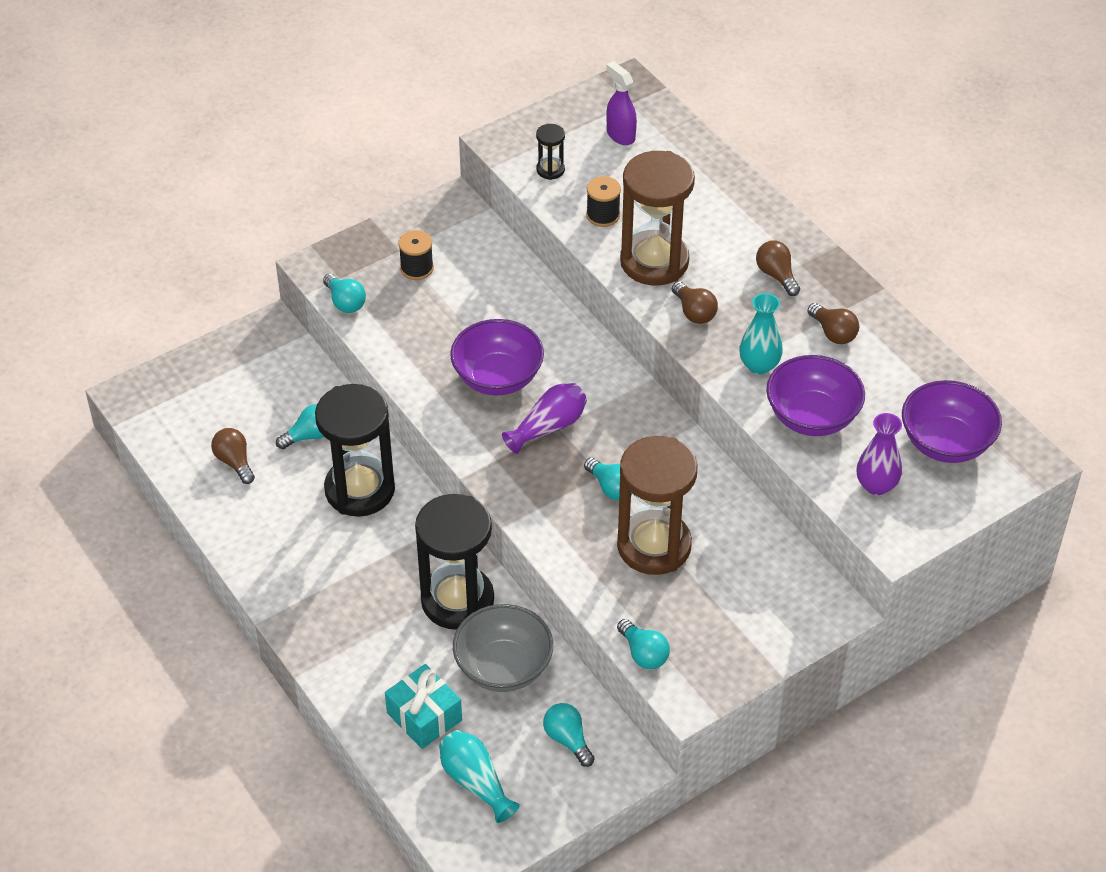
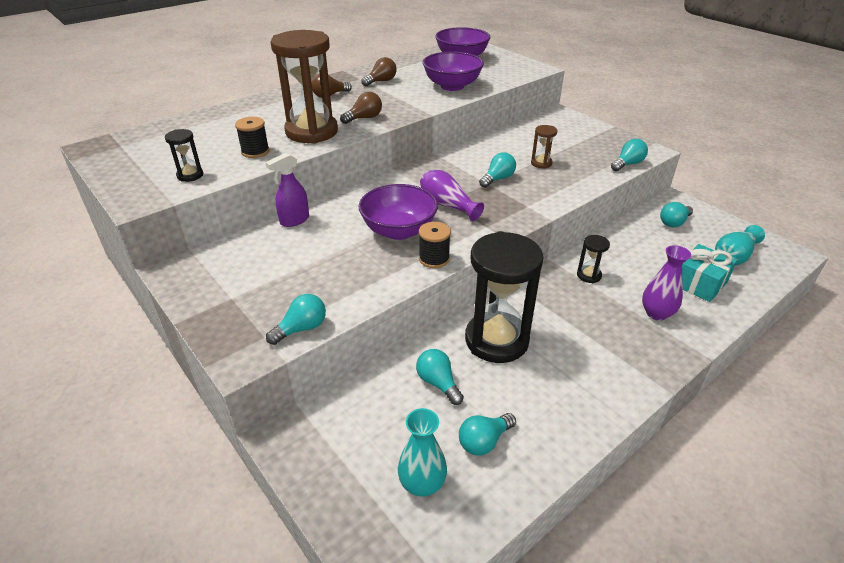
camera: 95 degrees left, 10 degrees down
(234, 462) = (484, 441): brown light bulb -> turquoise light bulb
(417, 268) = (260, 284): black spool -> black spool (434, 259)
(457, 600) = (589, 275): black hourglass -> black hourglass, size x0.43
(503, 667) = (635, 251): grey bowl -> none
(620, 135) = (159, 148): purple spray bottle -> purple spray bottle (294, 220)
(654, 546) = (541, 163): brown hourglass -> brown hourglass, size x0.43
(759, 365) = (412, 99): turquoise vase -> turquoise vase (422, 484)
(876, 485) = (499, 72): purple vase -> purple vase (656, 313)

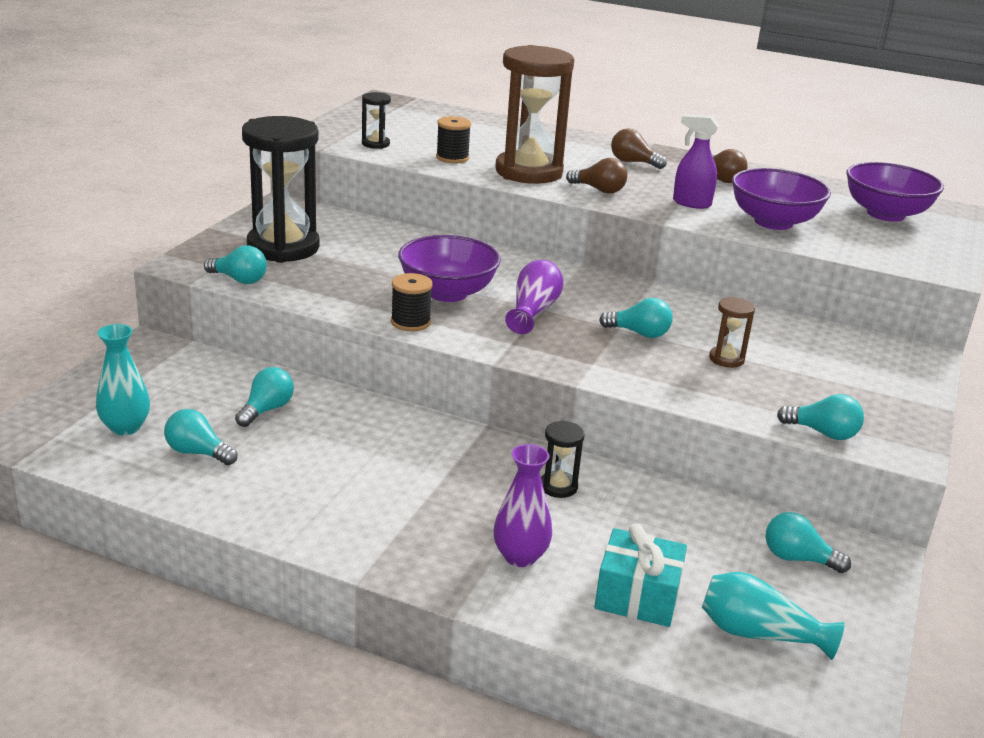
camera: 60 degrees right, 10 degrees down
(294, 220) = (411, 236): purple spray bottle -> purple spray bottle (691, 203)
(496, 340) = (363, 434): black hourglass -> black hourglass (283, 247)

